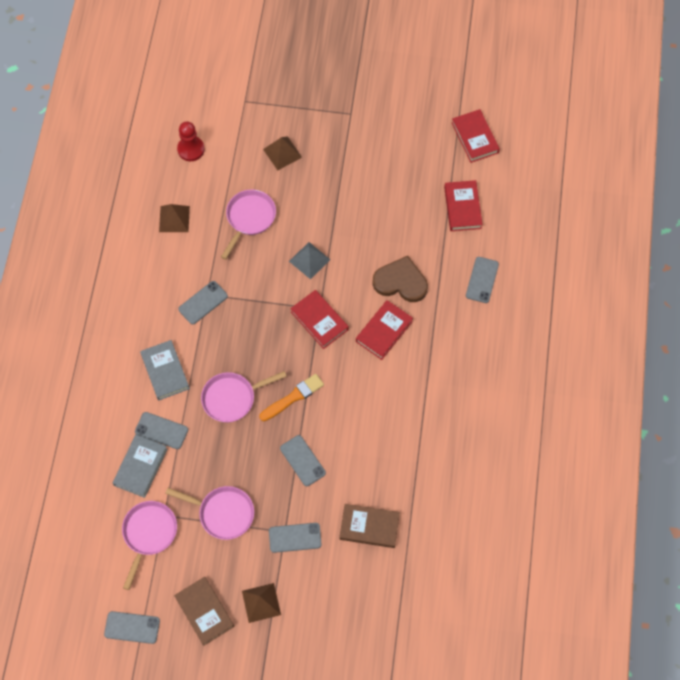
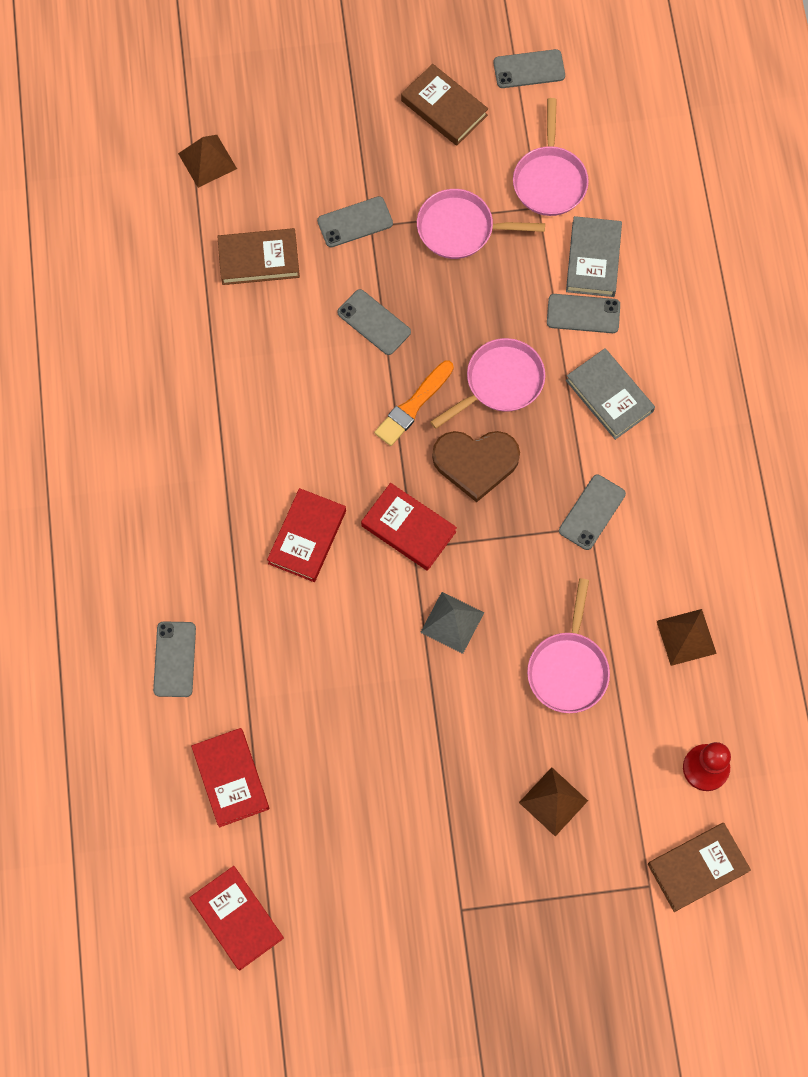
camera: 165 degrees right, 5 degrees up
(215, 103) = (697, 868): none -> brown book
(261, 602) = (375, 135): brown pyramid -> brown pyramid (207, 161)
(401, 282) = (301, 623): brown heart -> brown heart (475, 462)

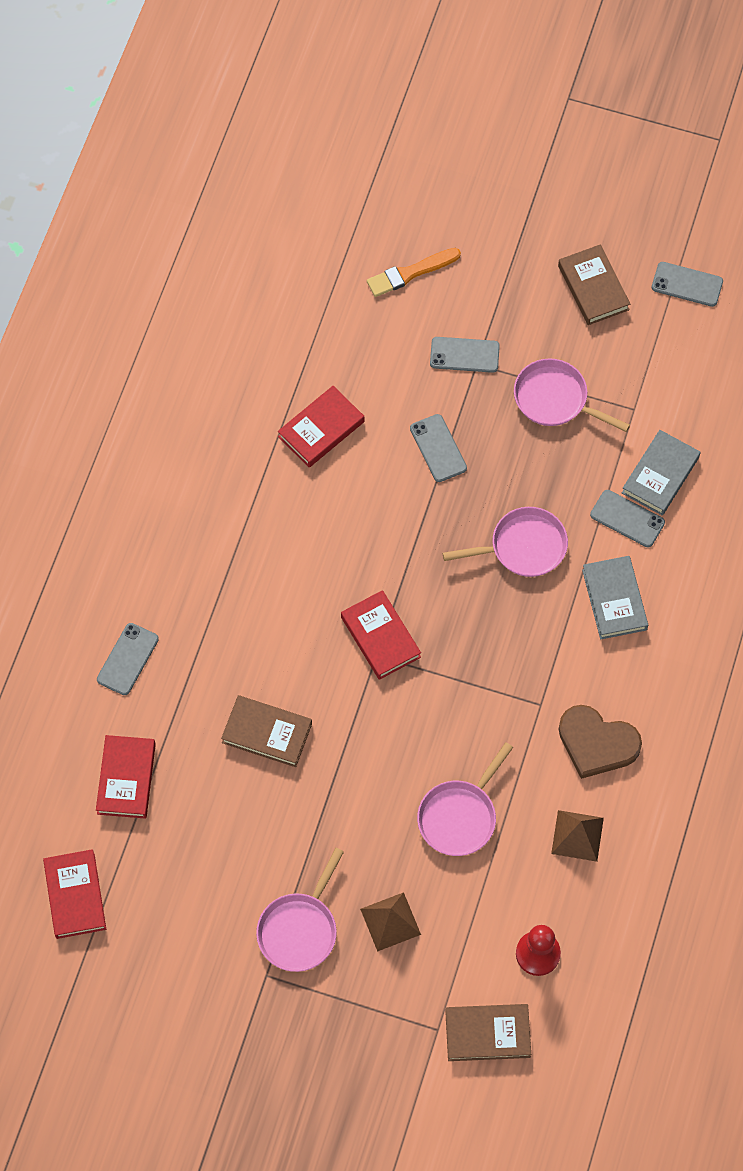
camera: 25 degrees right, 5 degrees down
(207, 161) = (361, 249): brown pyramid -> none
(259, 259) = (364, 352): brown book -> brown book (267, 733)
(307, 537) = (289, 606): red book -> red book (321, 429)
(413, 405) = (437, 534): orange brush -> orange brush (410, 273)
(452, 622) = (378, 732): grey pyramid -> none
(475, 462) = (467, 606): brown heart -> brown heart (597, 743)
(549, 180) = (656, 389): pink pan -> pink pan (299, 929)
(592, 512) = (548, 693): grey phone -> none

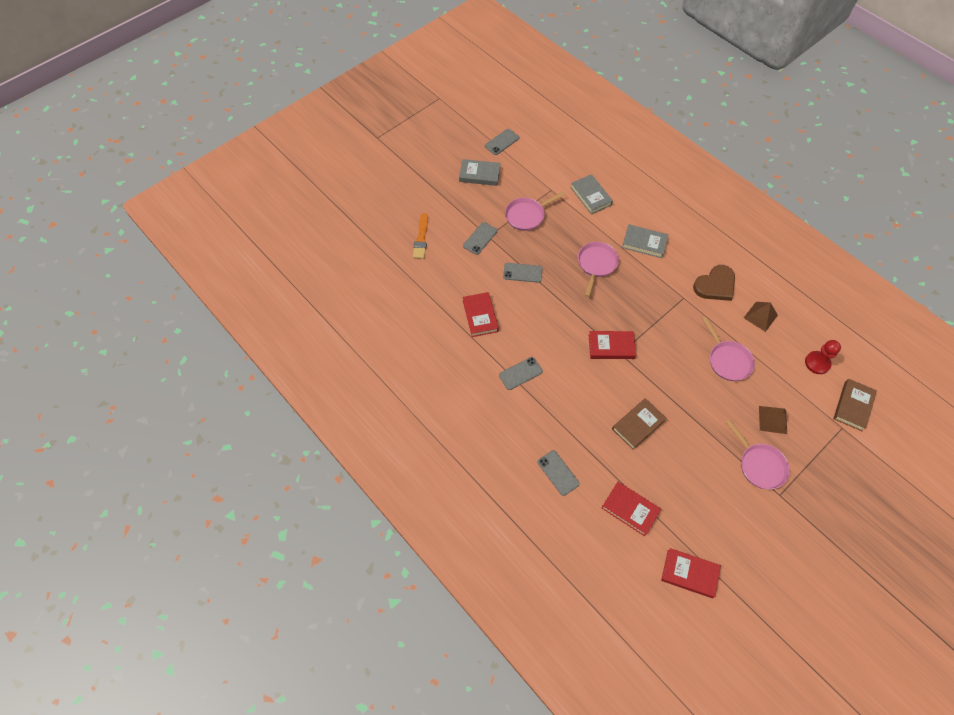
camera: 60 degrees left, 5 degrees down
(593, 287) = (479, 174): brown book -> grey book
(627, 519) = (605, 218): grey phone -> grey phone (520, 373)

